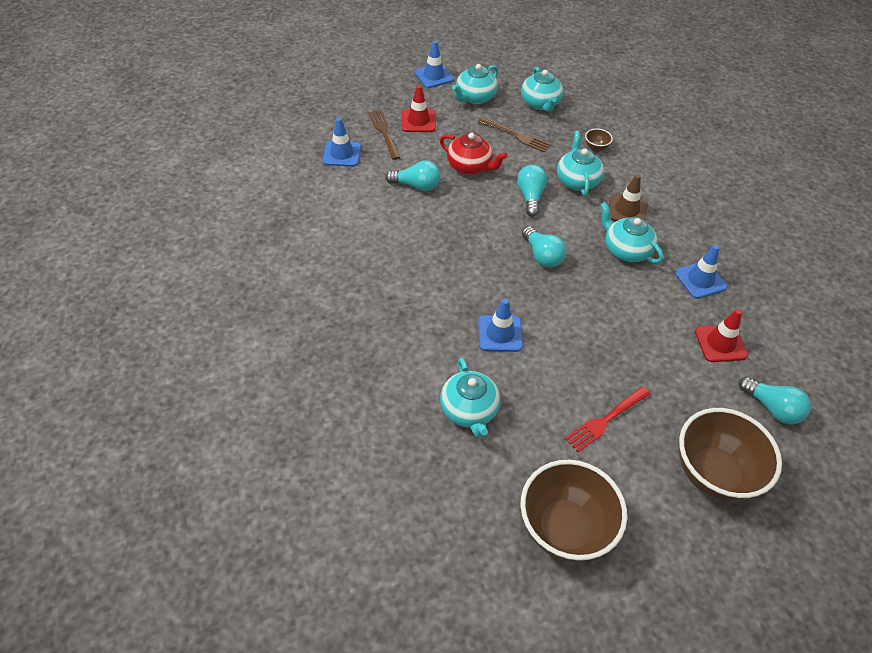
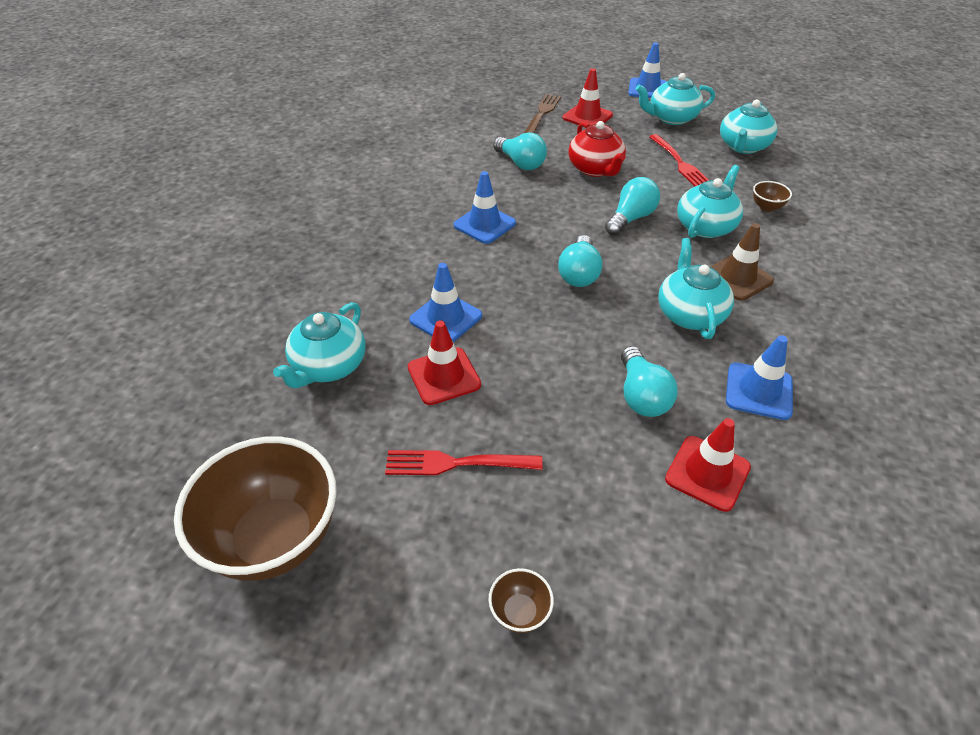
camera: 40 degrees right, 5 degrees down
(342, 154) = (482, 115): blue traffic cone -> blue traffic cone (484, 224)
(516, 136) = (680, 163): brown fork -> red fork
(542, 373) = (444, 376): none -> red traffic cone
(713, 474) = (520, 612): brown bowl -> brown bowl, size x0.40
(772, 408) = (700, 594): turquoise light bulb -> turquoise light bulb (641, 395)

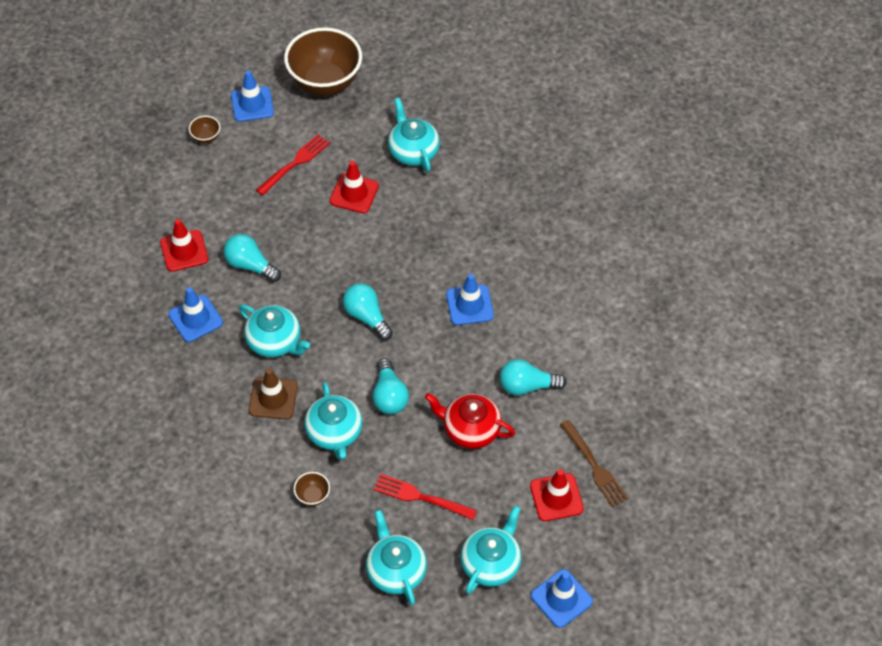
camera: 130 degrees right, 10 degrees up
(446, 318) = (398, 223): blue traffic cone -> blue traffic cone (252, 104)

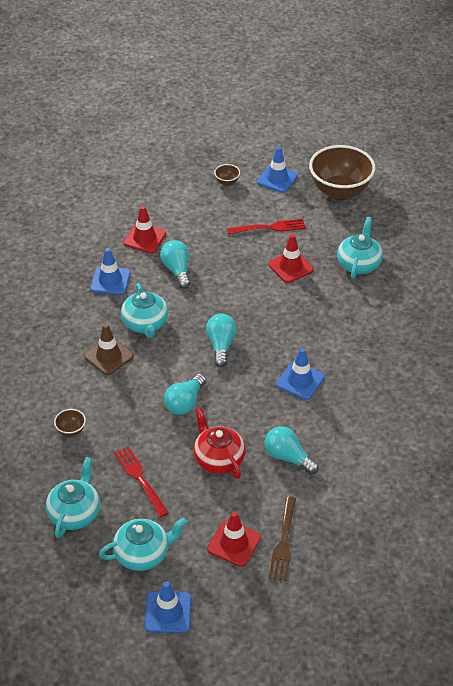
camera: 40 degrees right, 10 degrees down
(334, 433) = (125, 402): turquoise teapot -> none

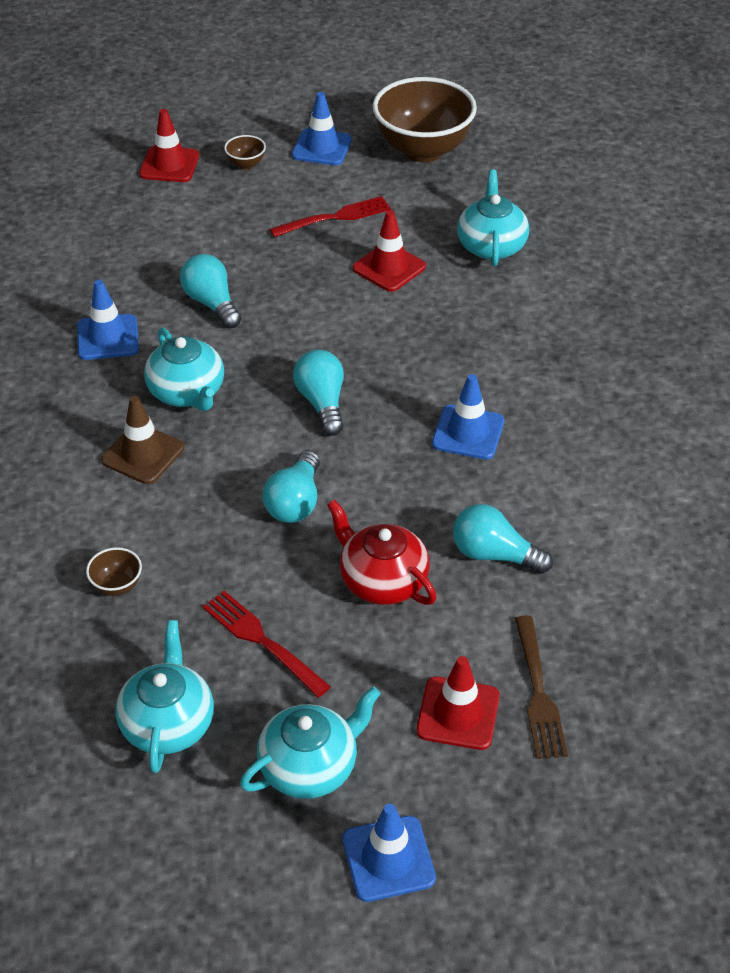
camera: 15 degrees left, 0 degrees up
(144, 238) = (143, 265): red traffic cone -> red traffic cone (169, 165)

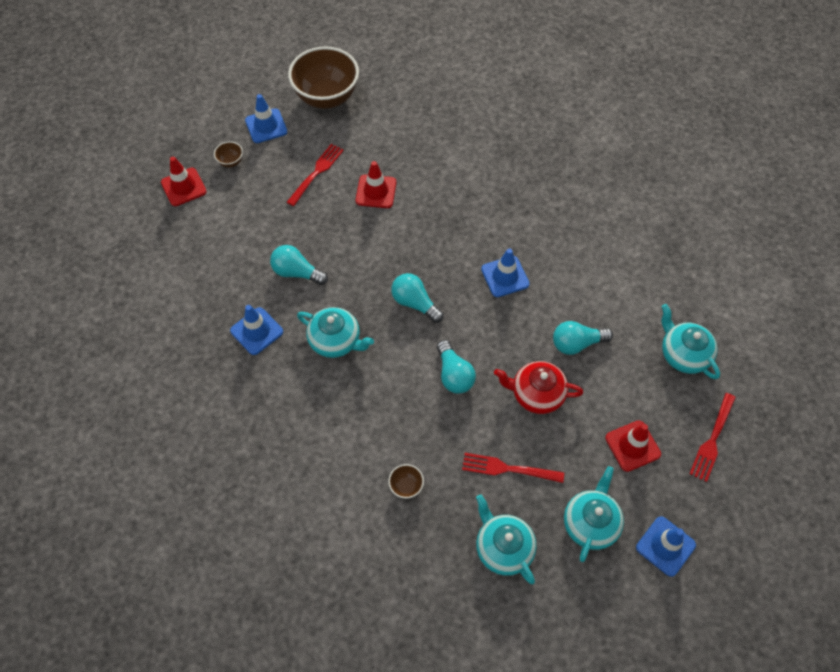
camera: 35 degrees left, 15 degrees up
(143, 454) = (346, 396): brown traffic cone -> none
(491, 246) = (419, 146): turquoise teapot -> turquoise teapot (683, 354)
(538, 693) = (658, 409): brown fork -> none
(585, 774) = (712, 440): none -> red fork

